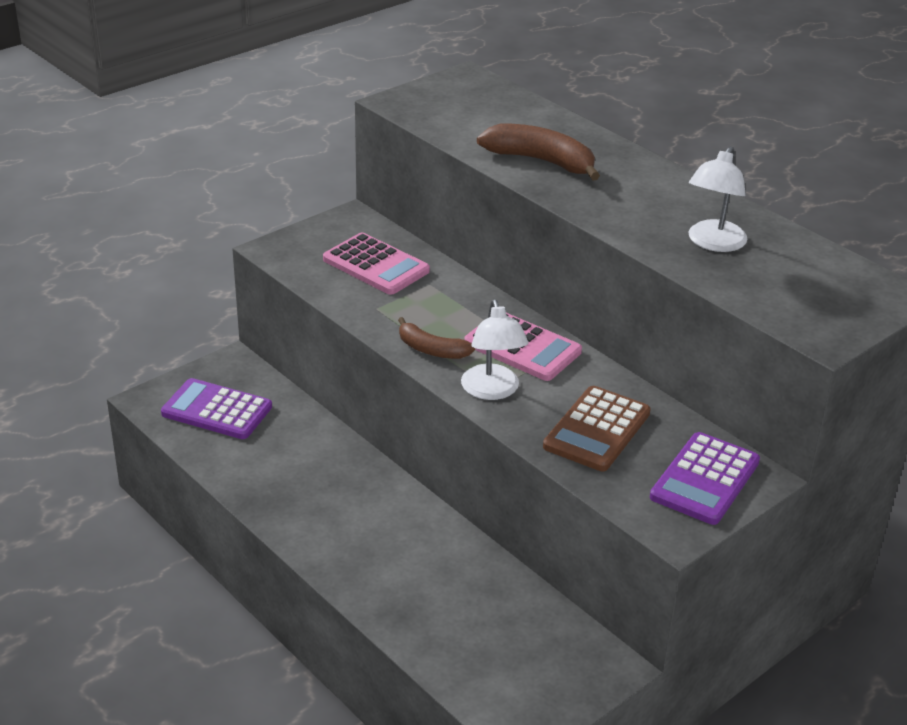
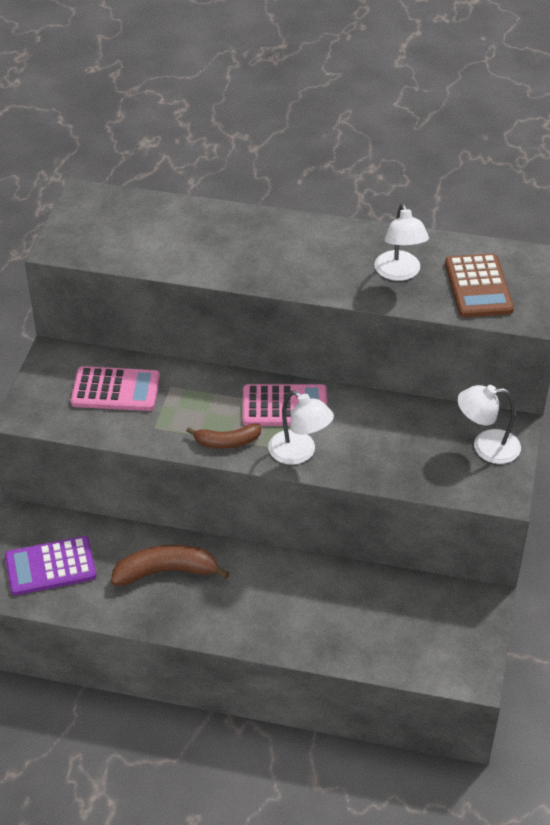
camera: 35 degrees left, 10 degrees up
(541, 161) = (221, 255): brown banana -> brown banana (166, 571)
(597, 430) = (391, 446): brown calculator -> brown calculator (478, 287)
(704, 479) = (486, 447): purple calculator -> white lamp

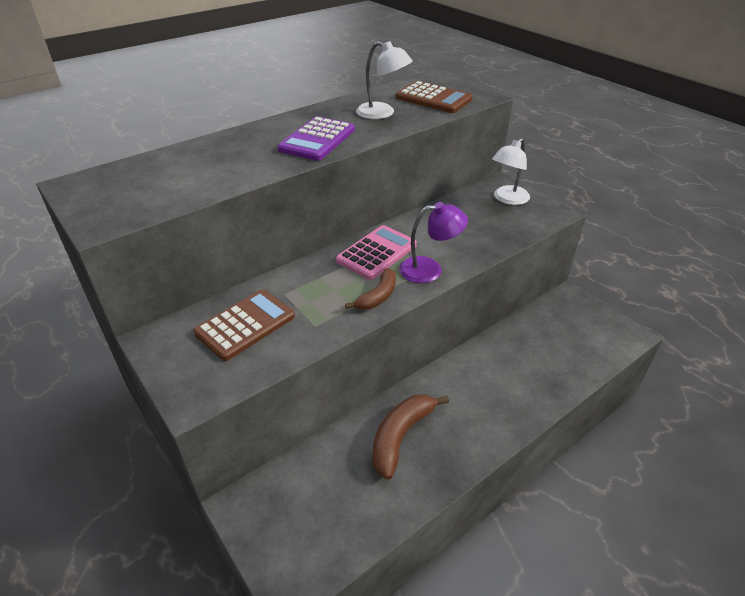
camera: 50 degrees left, 5 degrees down
(50, 566) = (316, 516): purple calculator -> purple calculator (317, 140)
(115, 390) = (245, 325): pink calculator -> brown calculator
(299, 453) = (429, 269): white lamp -> purple lamp

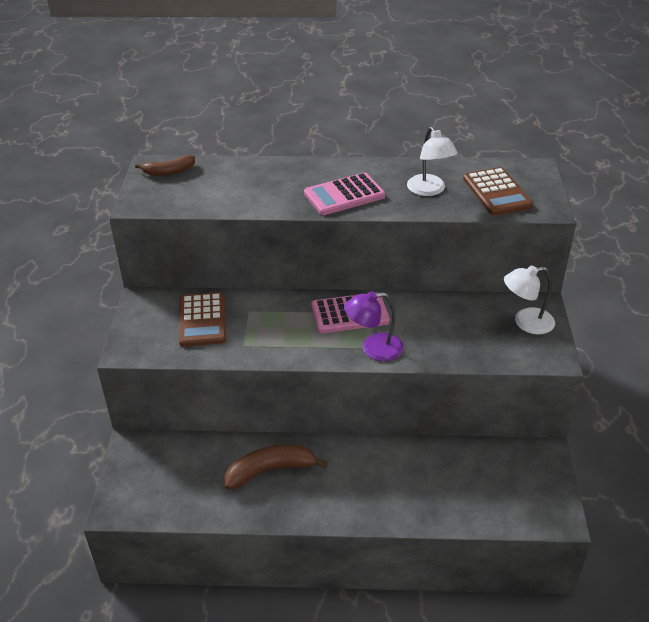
camera: 40 degrees right, 0 degrees up
(245, 325) = (202, 320): brown calculator -> brown calculator turned 90 degrees clockwise
(317, 140) = (344, 195): purple calculator -> pink calculator
(378, 296) = (309, 348): brown banana -> brown banana (169, 172)
(429, 269) = (373, 349): purple lamp -> purple lamp turned 135 degrees clockwise

